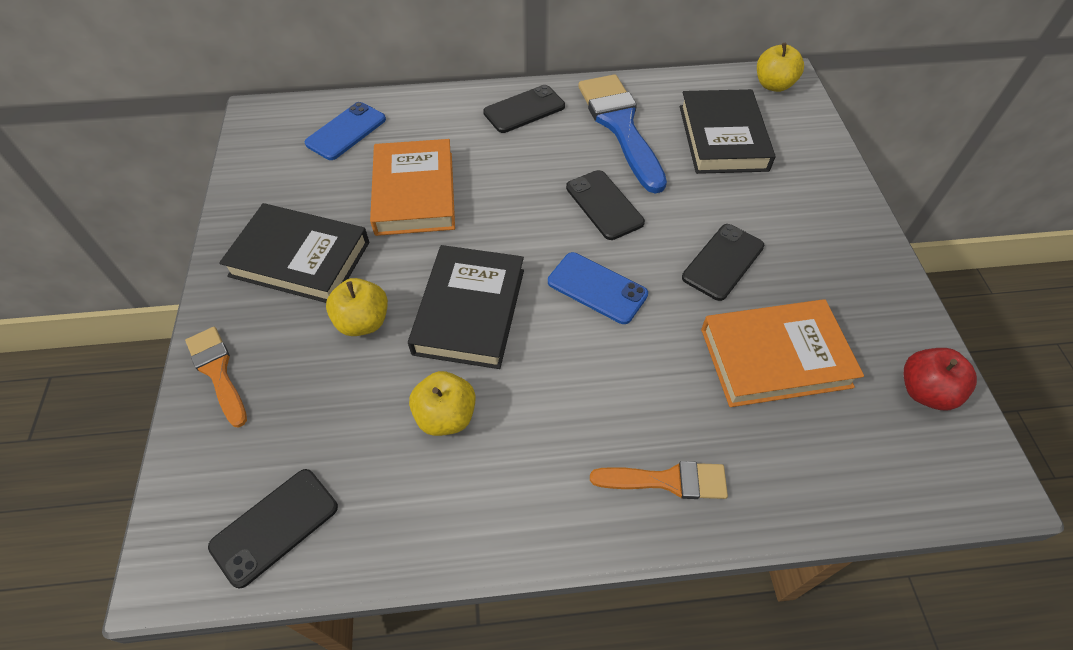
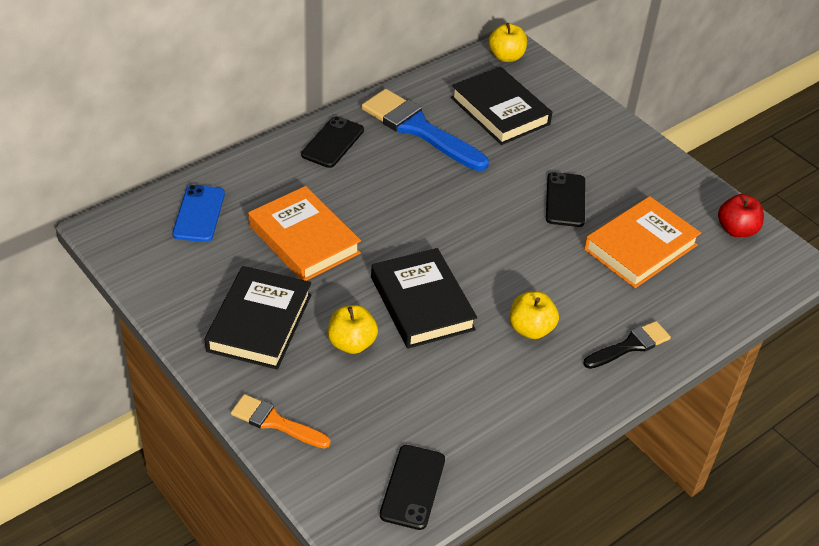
camera: 35 degrees left, 10 degrees down
(300, 259) = (259, 323): black book -> black book turned 60 degrees counterclockwise
(446, 416) = (465, 374): yellow apple -> yellow apple (531, 329)
(597, 288) = (496, 251): blue phone -> none
(604, 205) = (455, 192): black phone -> none
(667, 480) = (630, 345): orange brush -> black brush

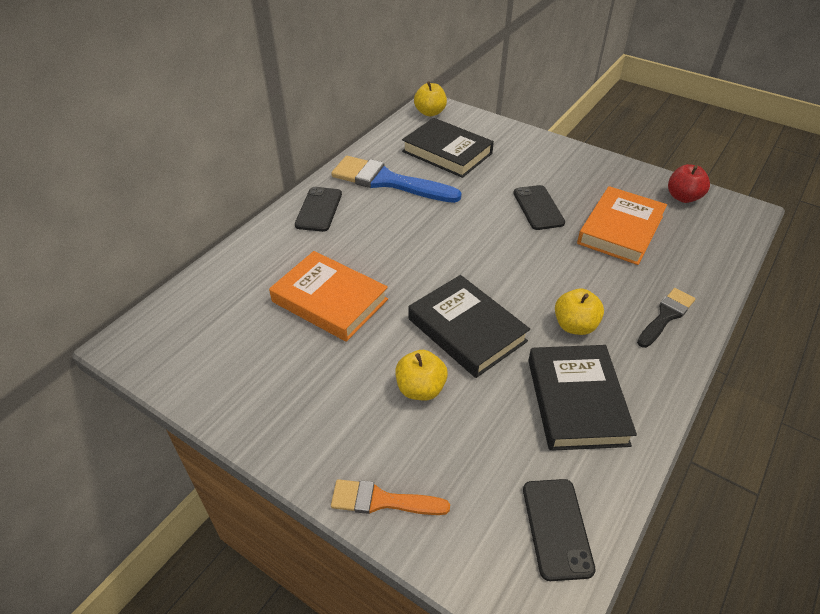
camera: 15 degrees left, 0 degrees up
(199, 214) = (218, 303): blue phone -> none
(259, 323) = (320, 395): black book -> black book (576, 401)

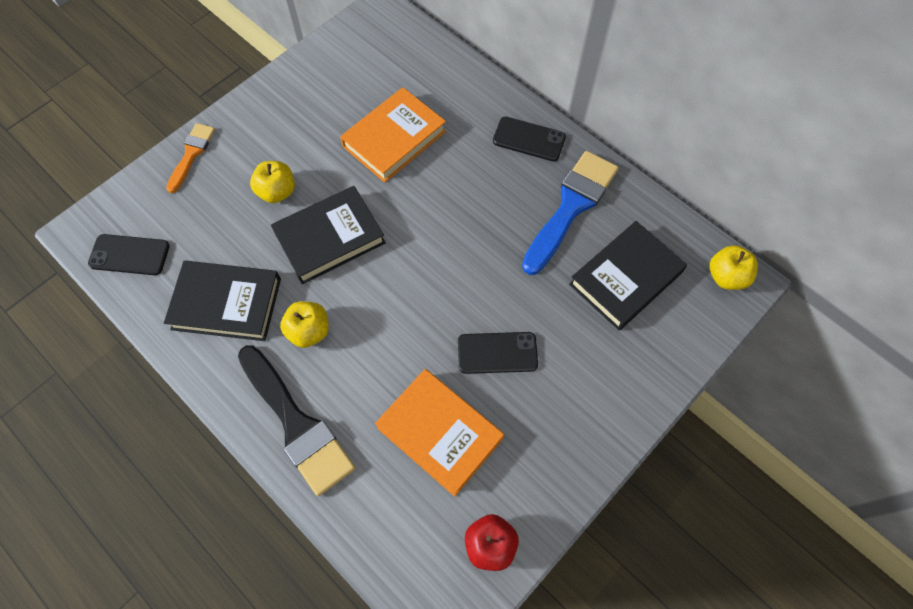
camera: 100 degrees right, 20 degrees up
(666, 316) = (297, 424): black brush -> black brush, size x1.78

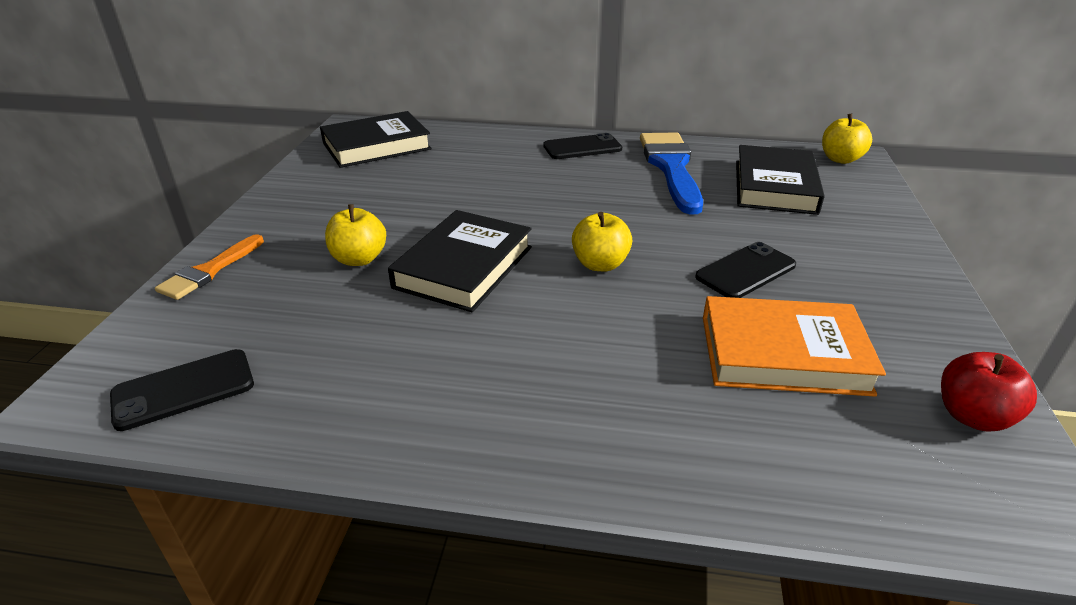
camera: 35 degrees left, 30 degrees down
(191, 154) = (209, 271): orange brush -> orange brush turned 135 degrees counterclockwise
(226, 304) = (387, 371): black book -> black book (376, 146)
(297, 424) = (616, 435): black brush -> none
(309, 331) = (527, 345): yellow apple -> yellow apple (600, 264)
(394, 139) = (454, 185): orange book -> none

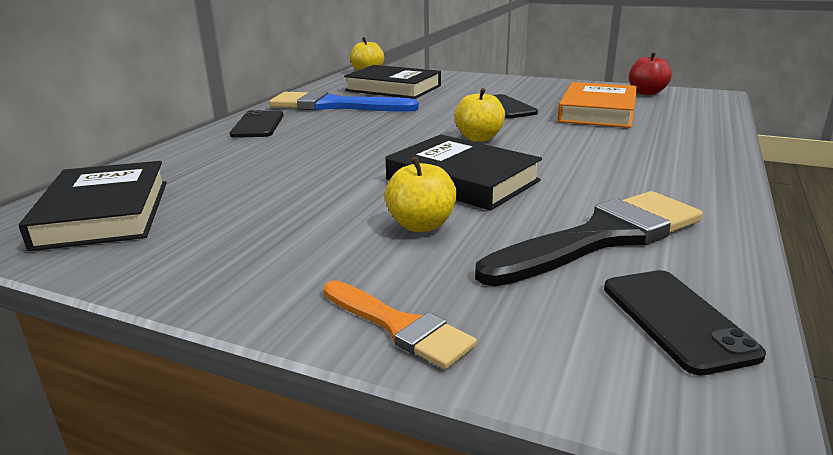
camera: 75 degrees left, 10 degrees down
(332, 353) = (602, 238): none -> black brush

